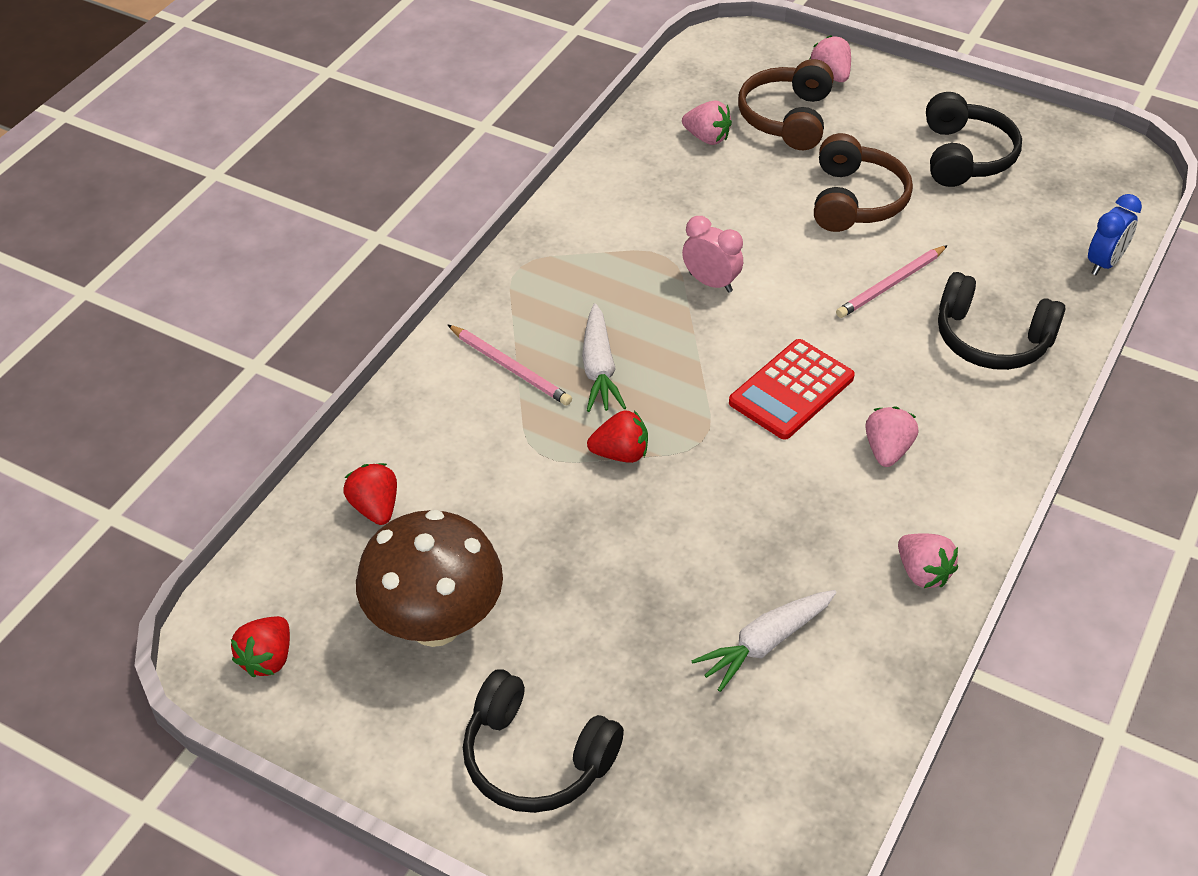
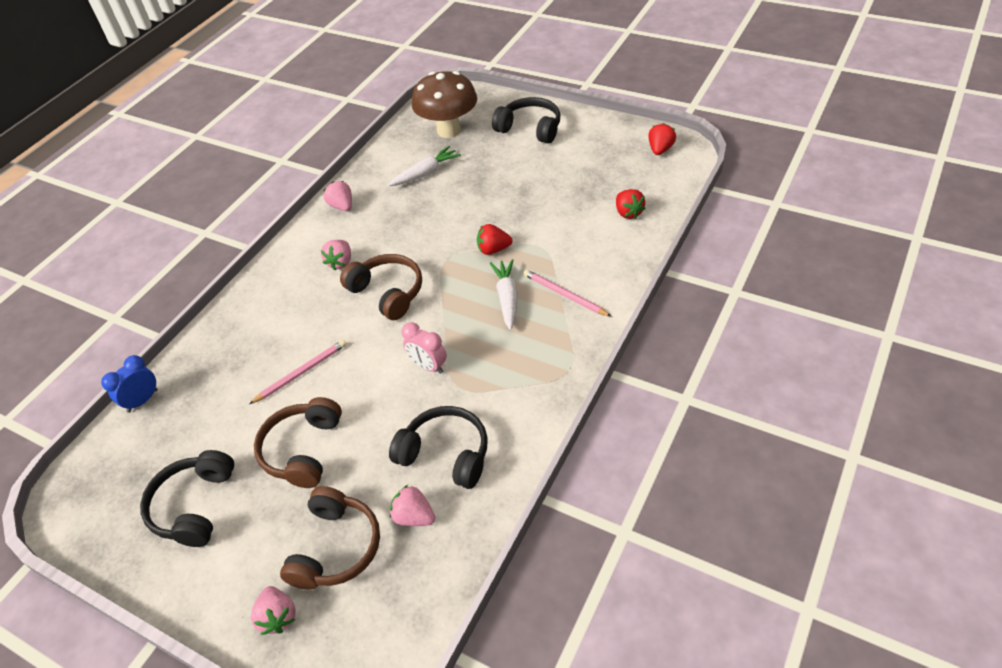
camera: 175 degrees left, 0 degrees up
(435, 624) = (583, 168): brown mushroom -> brown mushroom (449, 130)
(791, 390) = (387, 293): red calculator -> brown headphones
(991, 339) = (250, 335): black headphones -> black headphones (446, 454)

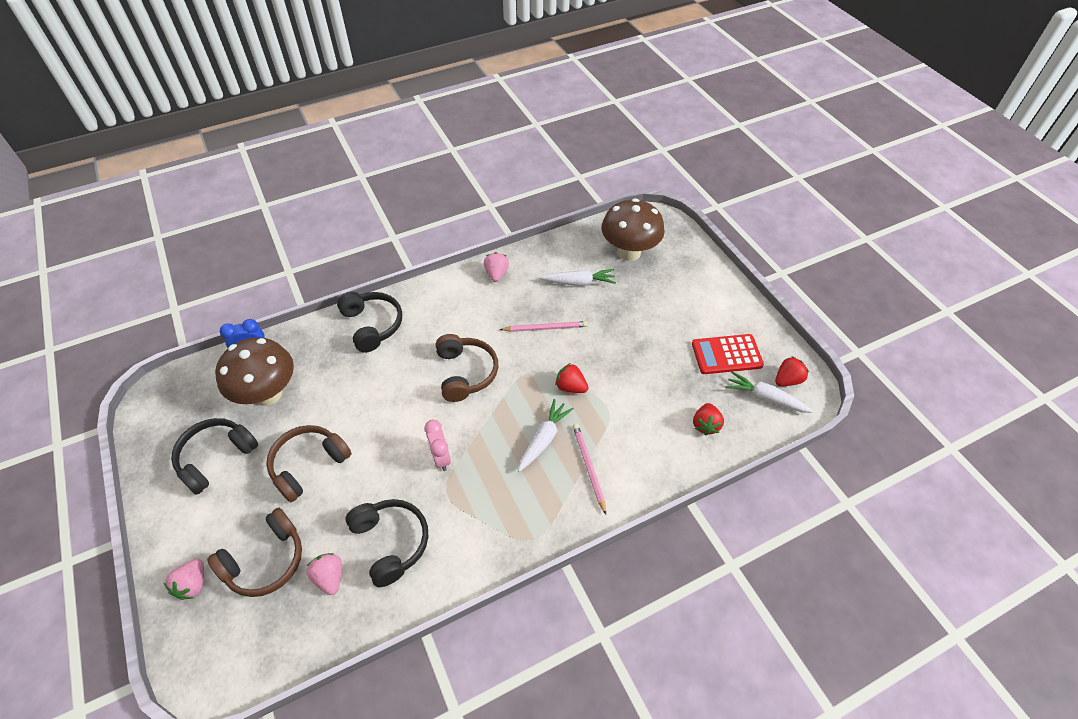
camera: 30 degrees right, 5 degrees up
(199, 423) = (268, 394): none -> brown mushroom
(301, 373) = (357, 400): pink pencil -> pink pencil (545, 328)
(340, 262) = (456, 324): pink strawberry -> none
(530, 129) = (694, 290): black headphones -> black headphones (372, 325)
(599, 158) = (726, 355): none -> red calculator
(655, 170) = (765, 398): none -> white carrot

